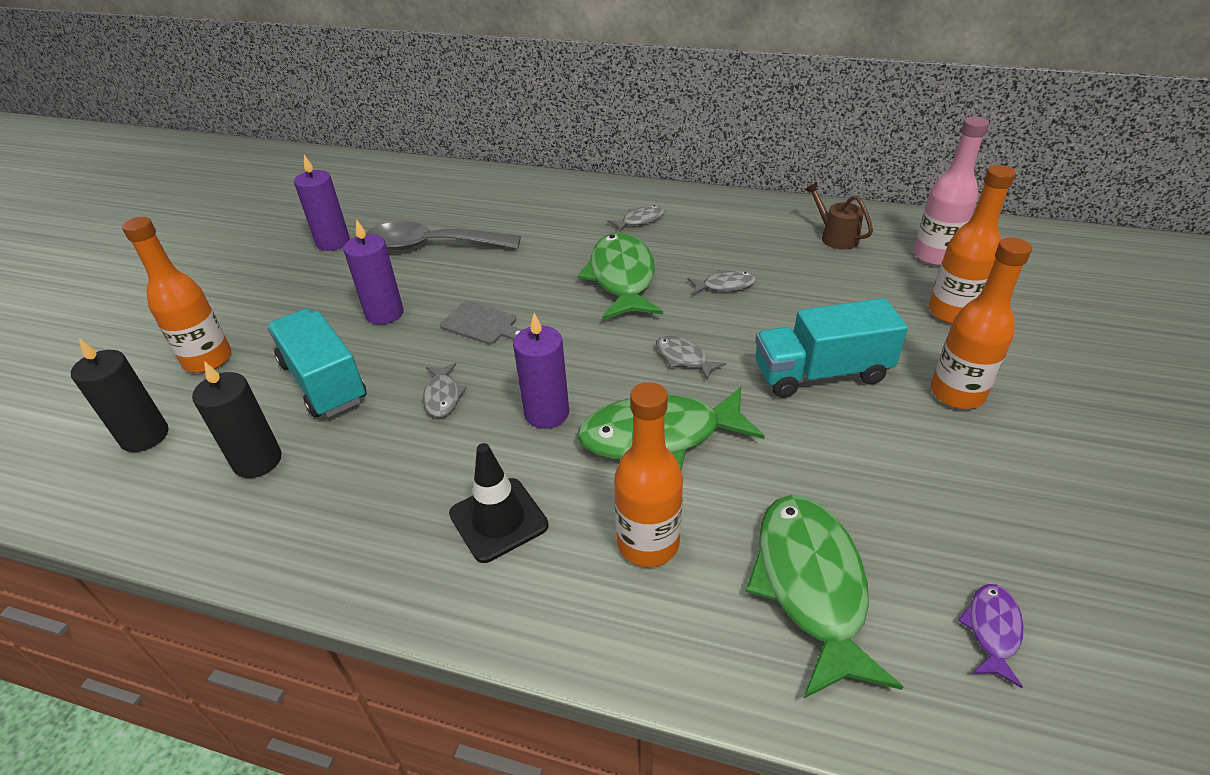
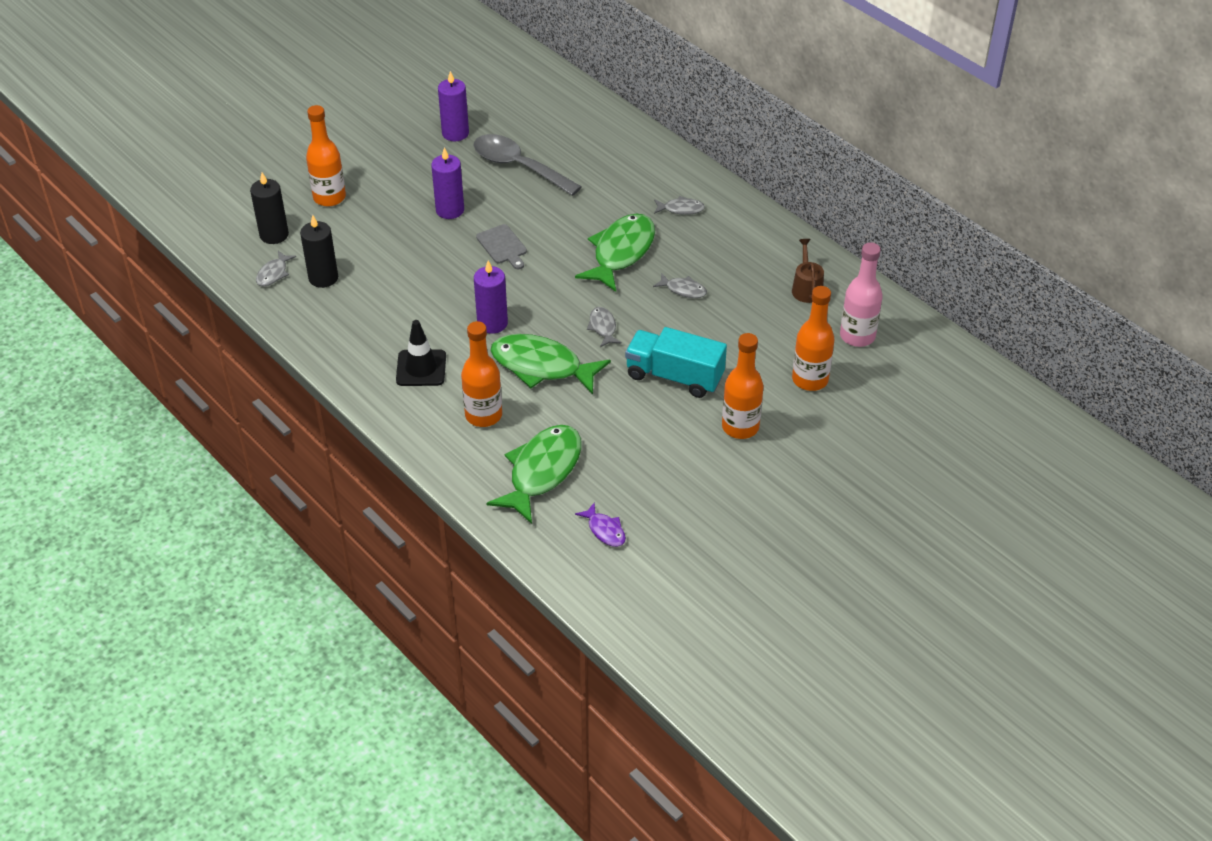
camera: 30 degrees right, 5 degrees up
(324, 382) = (384, 244): turquoise truck -> none
(442, 396) = (443, 285): grey fish -> grey fish (273, 273)
(992, 630) = (605, 530): purple fish -> purple fish turned 90 degrees clockwise

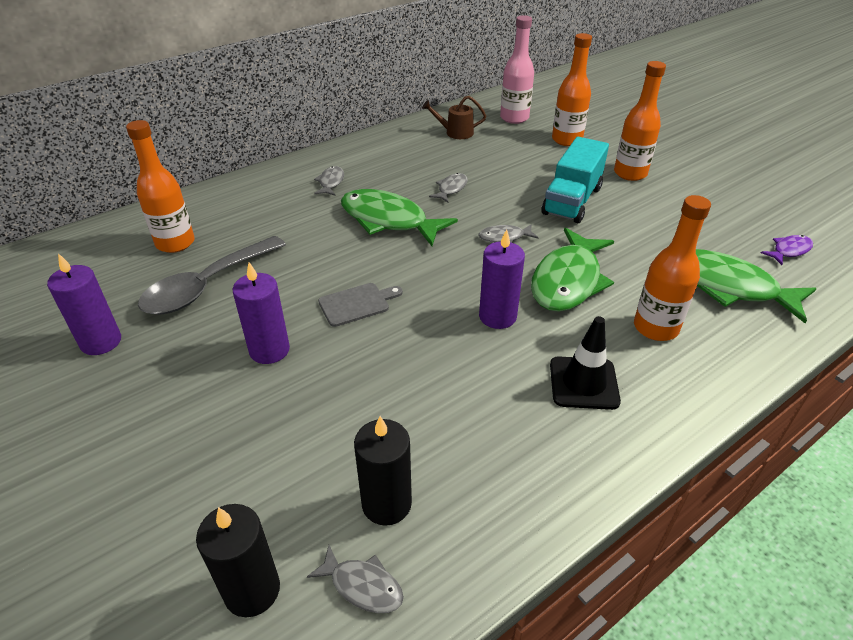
camera: 85 degrees left, 5 degrees down
(329, 197) = (179, 499): orange bottle -> orange bottle (175, 243)

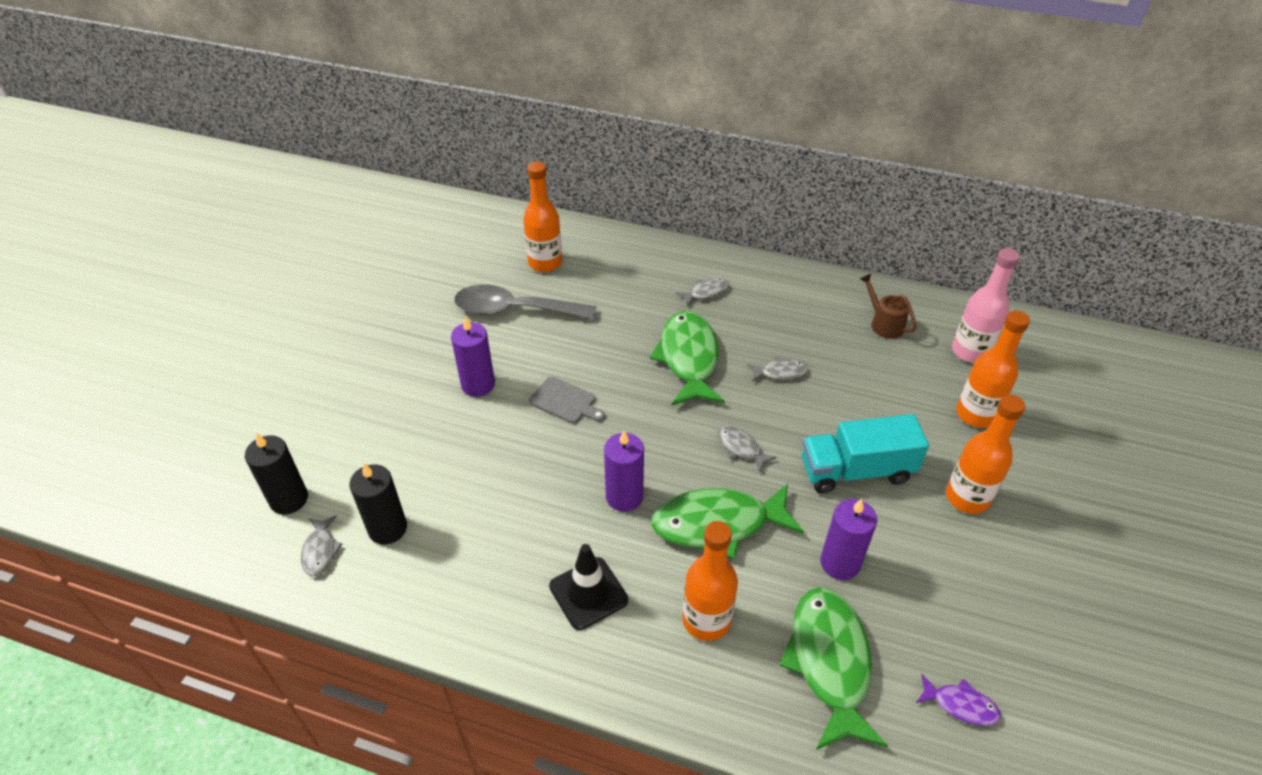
camera: 55 degrees right, 5 degrees up
(101, 342) = (422, 300): purple candle -> purple candle (840, 563)

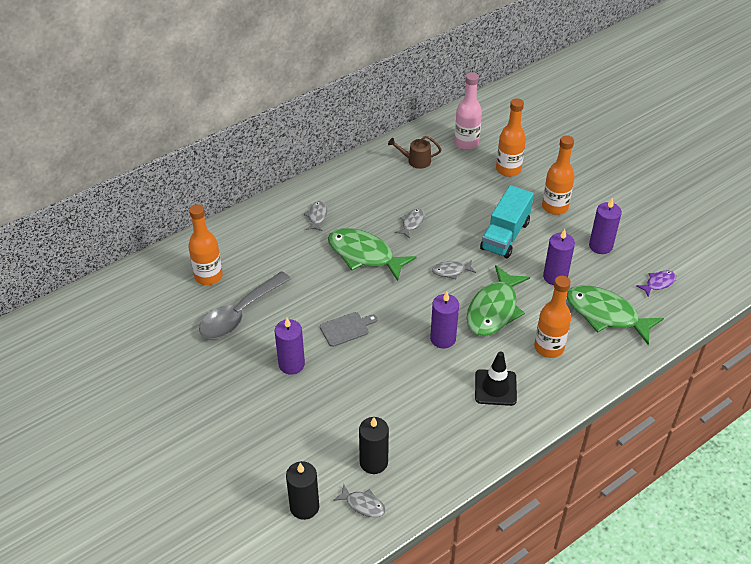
camera: 55 degrees left, 0 degrees up
(954, 589) = (600, 246): none -> purple candle

